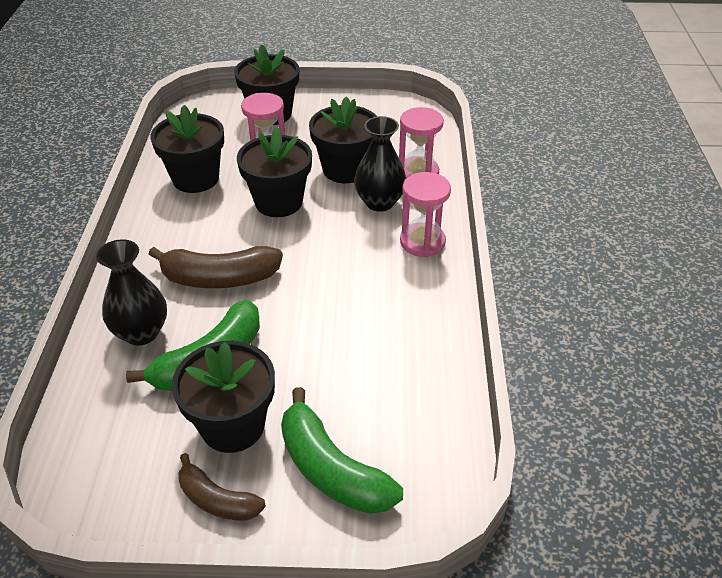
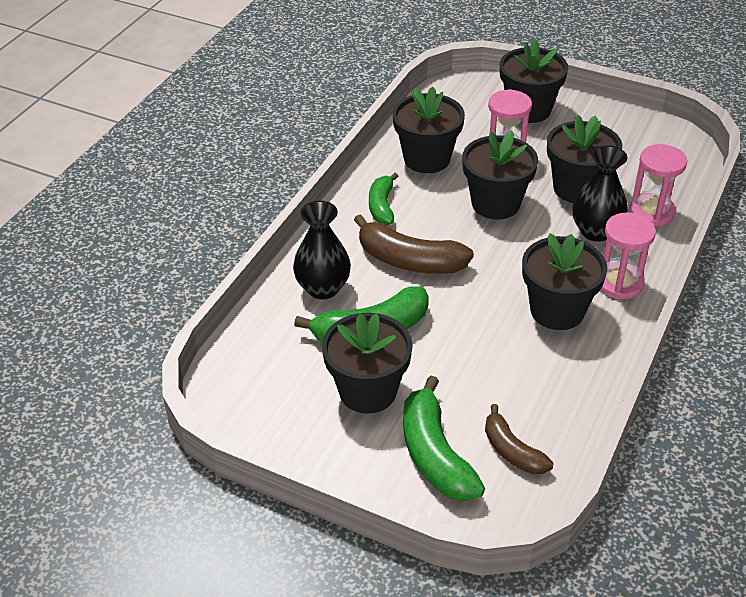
camera: 25 degrees right, 0 degrees up
(170, 234) = (382, 206): none -> green banana
(217, 500) = (331, 444): brown banana -> brown banana (512, 451)
(380, 283) = (557, 310): none -> black flower pot

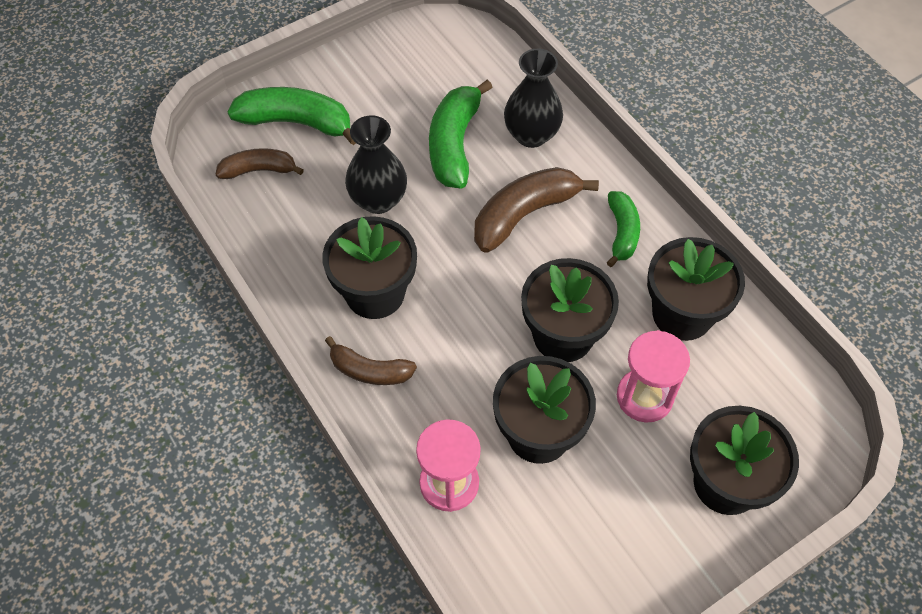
camera: 120 degrees right, 15 degrees up
(368, 391) = (390, 112): black flower pot -> none
(382, 206) = (621, 232): green banana -> green banana turned 60 degrees clockwise
(596, 231) = (456, 402): black vase -> black vase (378, 200)
(619, 283) = (370, 370): pink hourglass -> brown banana

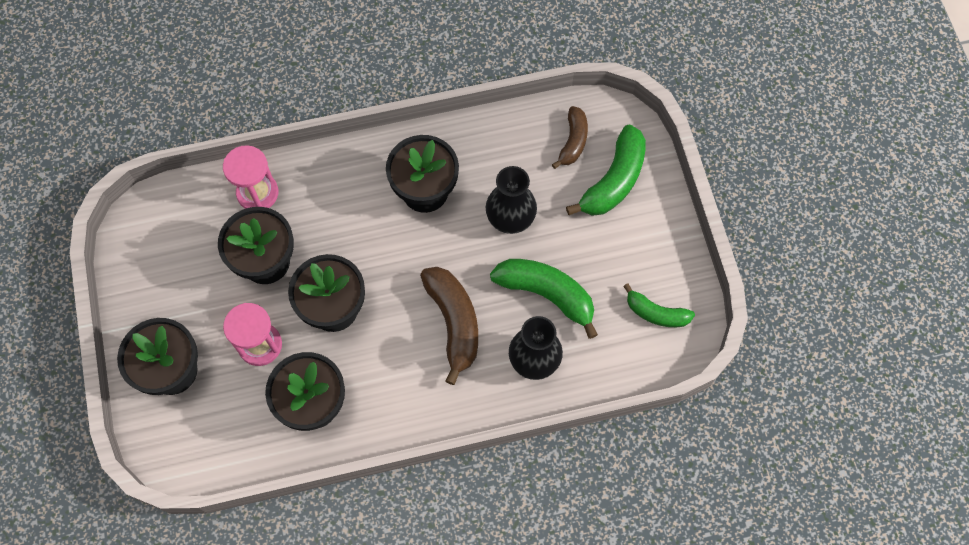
camera: 110 degrees right, 10 degrees up
(370, 370) = (362, 169): brown banana -> none
(621, 232) = (406, 392): green banana -> green banana (656, 313)

